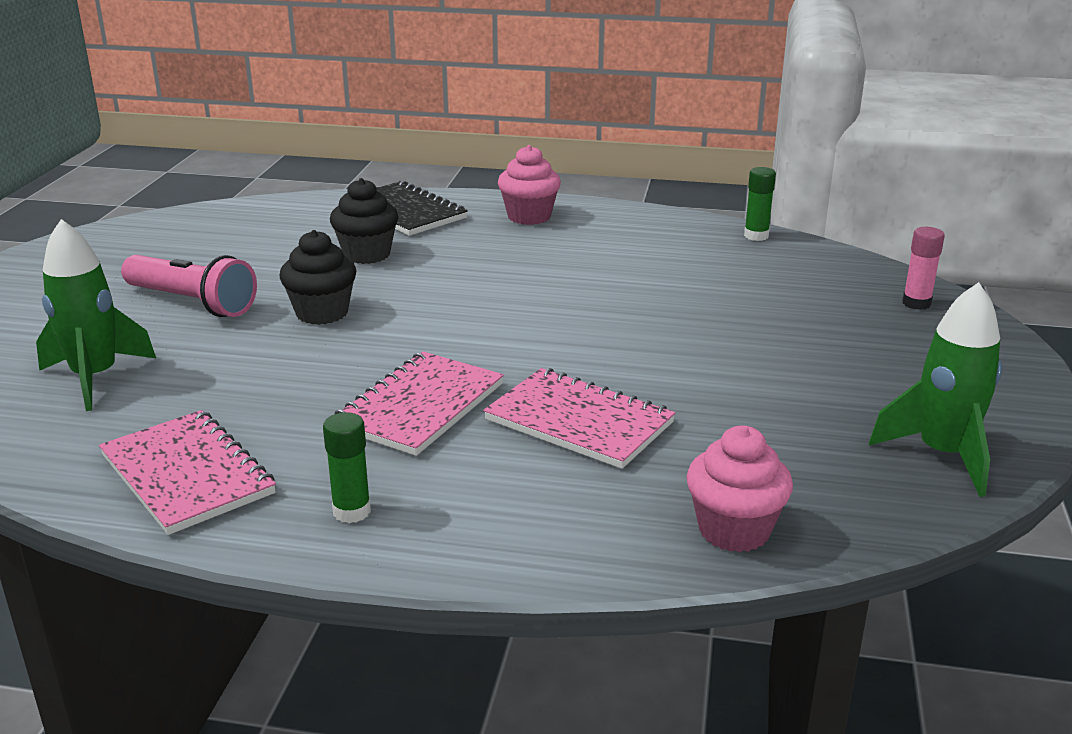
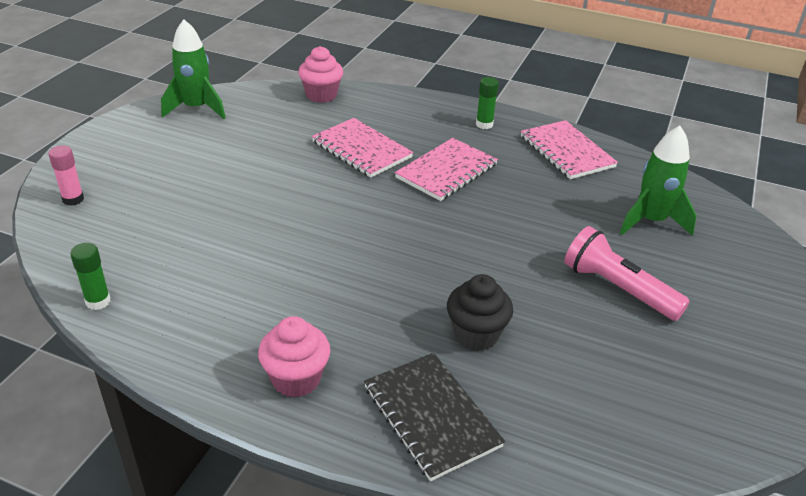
camera: 170 degrees left, 10 degrees up
(322, 313) = (511, 259): black cupcake -> none

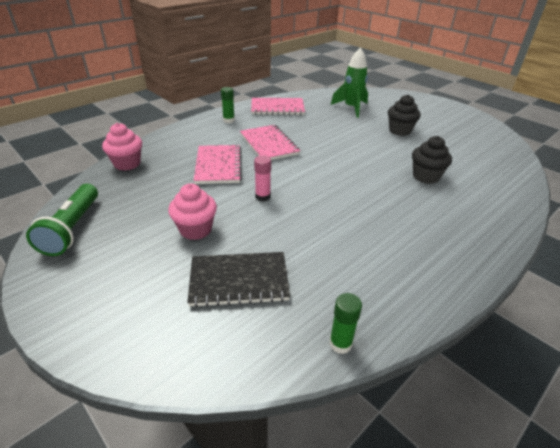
camera: 65 degrees left, 0 degrees up
(73, 199) = (158, 343): pink glue stick -> pink glue stick (263, 197)
(196, 108) = (72, 228): green rocket -> green flashlight
(296, 379) = (455, 248): pink cupcake -> pink cupcake (195, 229)
(361, 150) = (218, 166): pink notebook -> pink notebook turned 75 degrees counterclockwise
(431, 416) = (489, 207): black notebook -> black notebook (239, 280)
(617, 288) = (400, 131): pink flashlight -> black cupcake

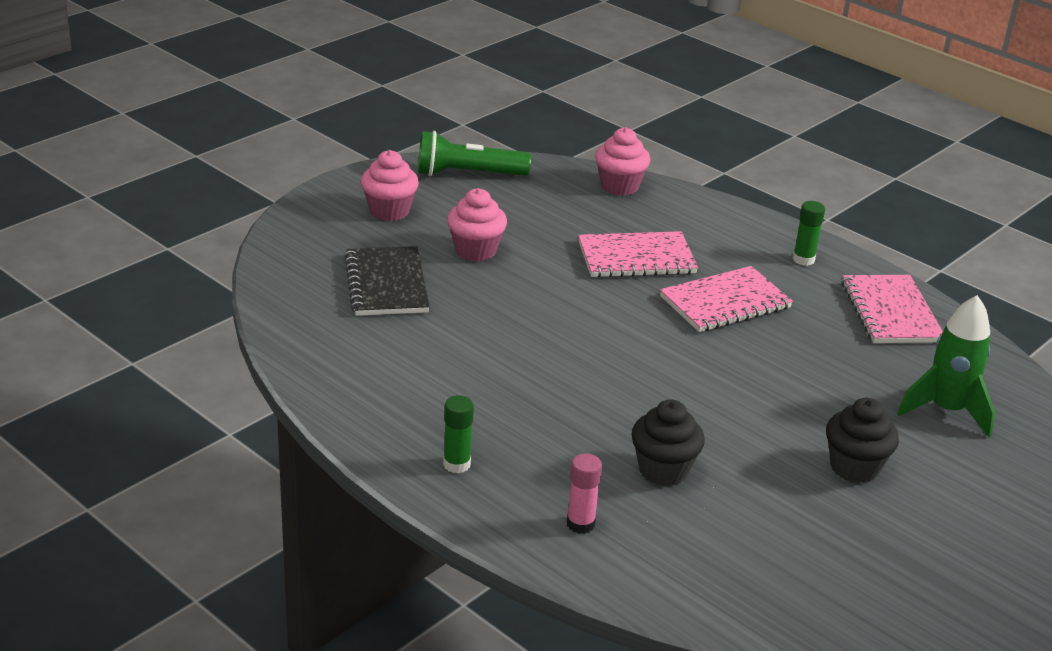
camera: 85 degrees right, 5 degrees down
(115, 277) = (389, 211): none -> pink cupcake
(263, 197) = (559, 298): pink glue stick -> pink glue stick (580, 524)
(340, 344) = (295, 347): green glue stick -> green glue stick (456, 464)

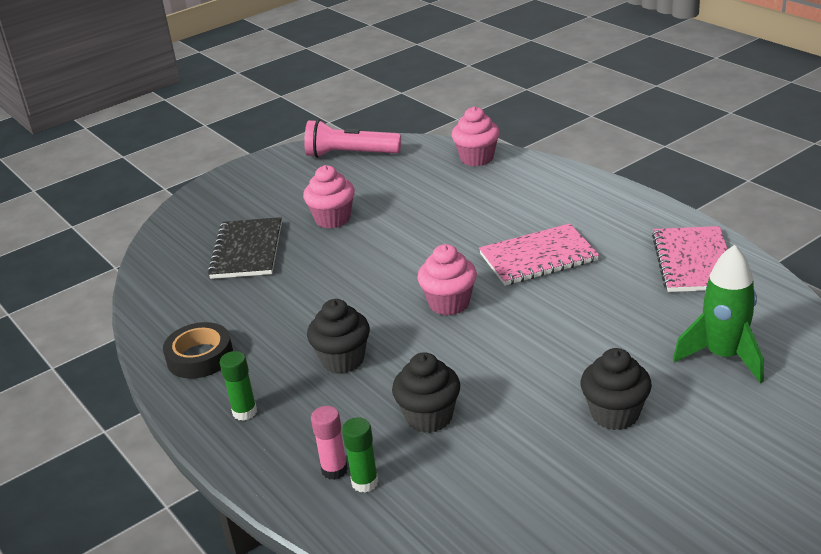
camera: 15 degrees right, 0 degrees up
(379, 404) = (200, 357): none -> black tape
(389, 211) = (273, 188): pink cupcake -> pink cupcake (449, 303)
(467, 174) = (350, 154): green flashlight -> pink flashlight
(547, 409) = (343, 360): none -> black cupcake
(636, 258) = (470, 220): pink notebook -> none
(803, 259) = (624, 216): green glue stick -> green glue stick (365, 482)

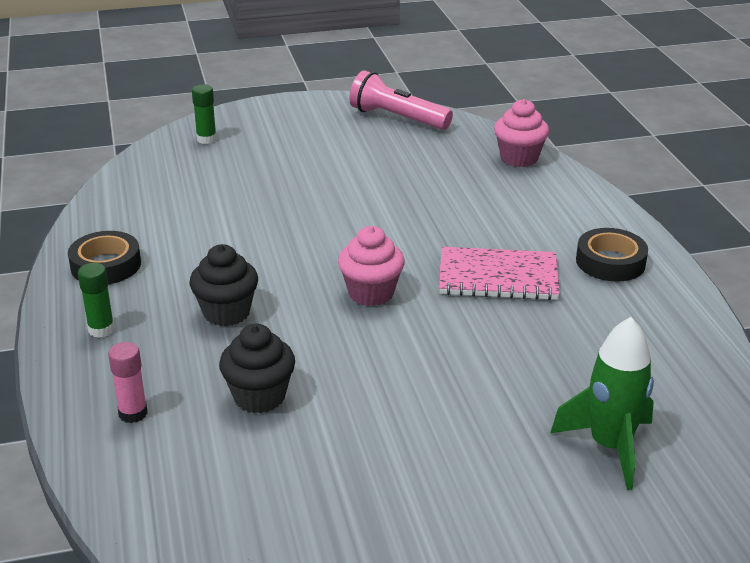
camera: 20 degrees right, 0 degrees up
(247, 250) = (227, 181): black notebook -> none
(333, 219) = (329, 175): pink cupcake -> none
(365, 482) = (149, 436): green glue stick -> green glue stick (206, 139)
(612, 218) = (610, 262): none -> black tape
(615, 414) = (443, 463): black cupcake -> none
(694, 262) = (661, 336): pink notebook -> none

